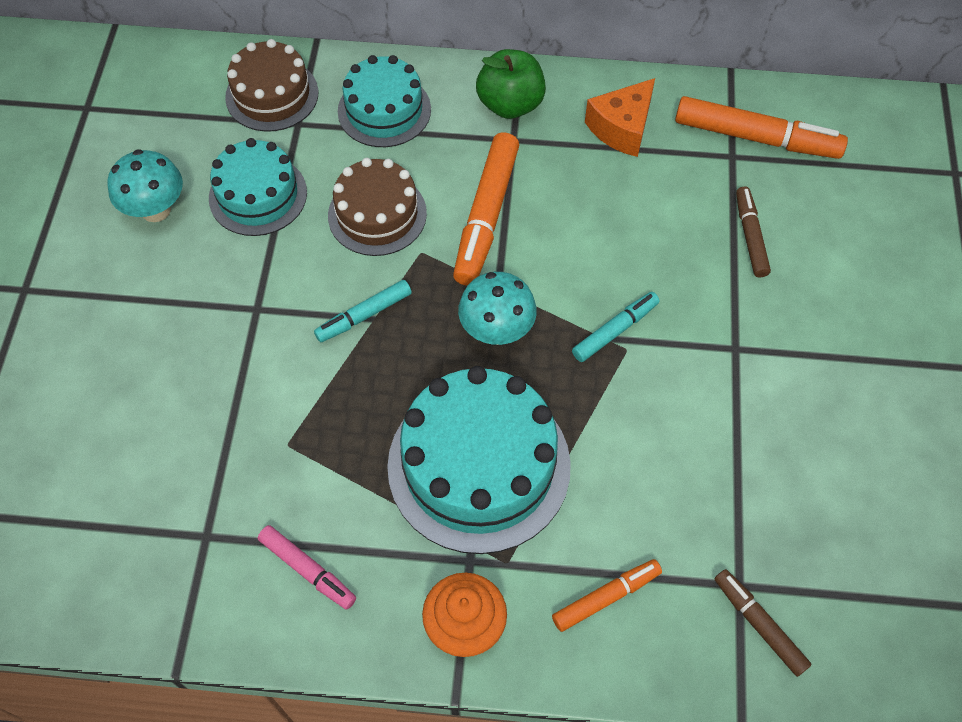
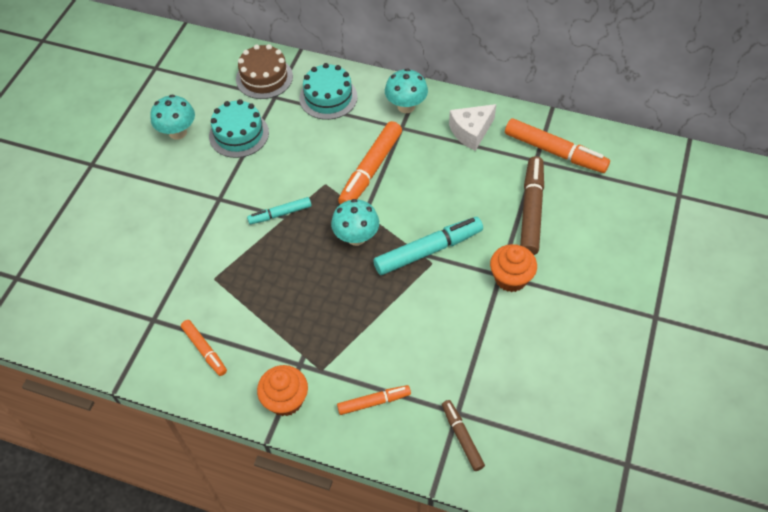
camera: 15 degrees right, 5 degrees down
(307, 570) = (204, 350): pink marker -> orange marker
(377, 214) = (305, 157): brown cake -> none
(479, 465) = (321, 312): turquoise cake -> none
(510, 104) = (406, 106): green apple -> turquoise mushroom
(615, 331) = (428, 250): turquoise marker -> turquoise marker, size x1.74
(622, 128) = (471, 132): orange cheese -> white cheese
(750, 236) = (531, 210): brown marker -> brown marker, size x1.74
(753, 351) = (510, 278): none -> orange cupcake

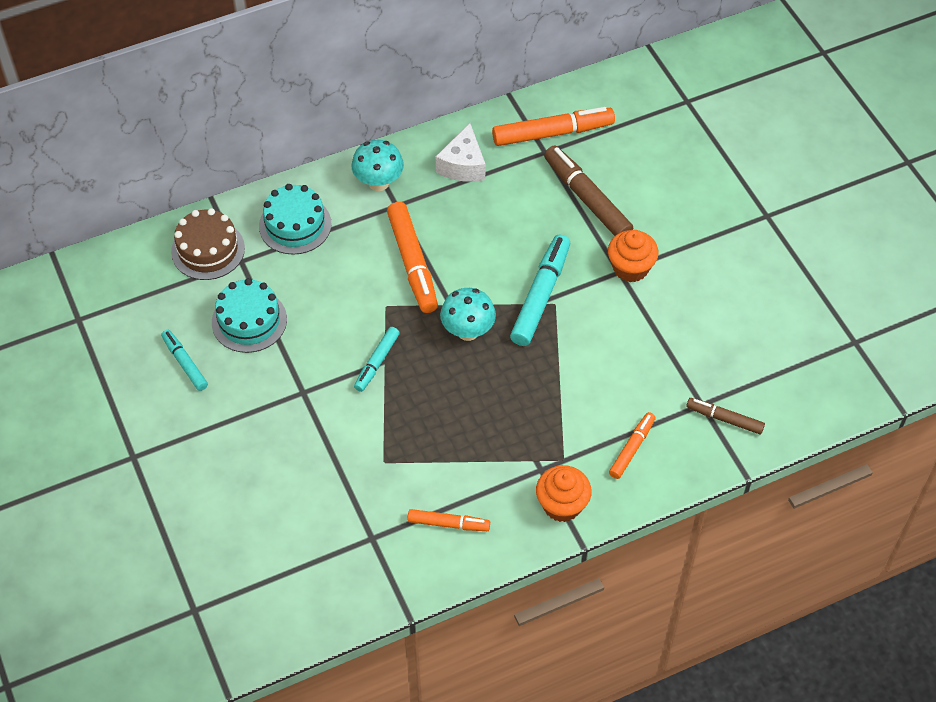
camera: 45 degrees left, 0 degrees up
(178, 132) = (185, 363): turquoise mushroom -> turquoise marker

